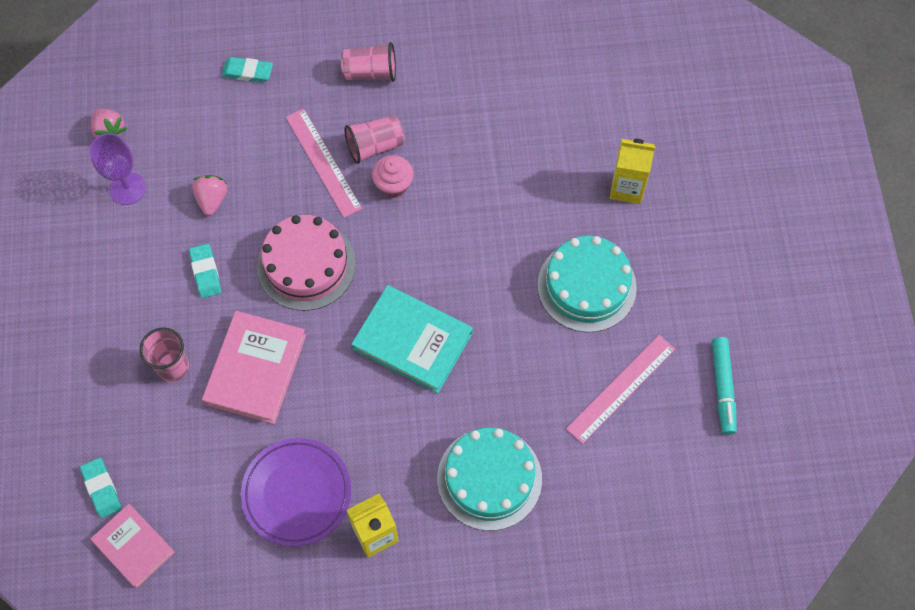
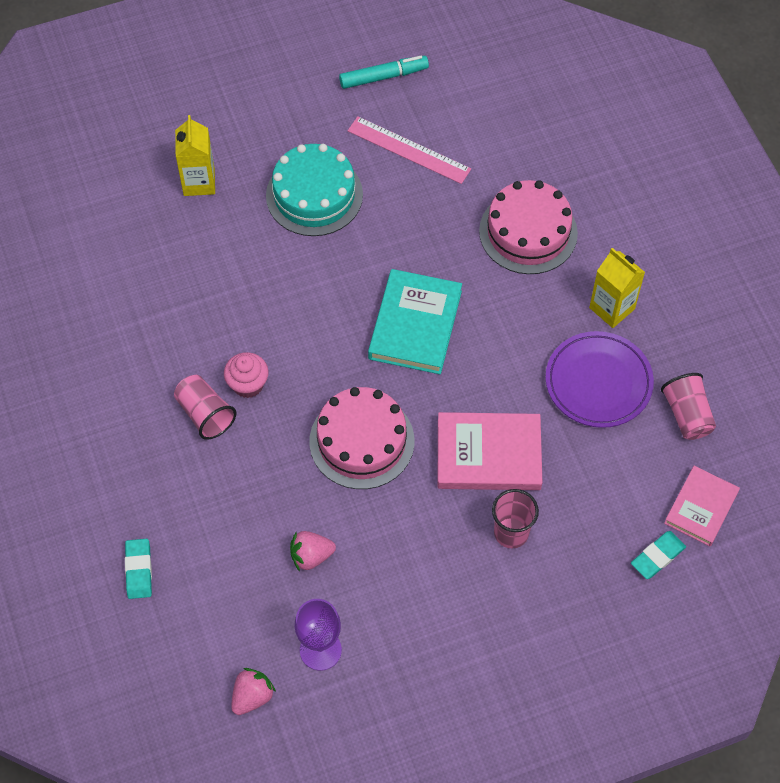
camera: 105 degrees left, 5 degrees down
(205, 272) = (398, 535): turquoise eraser -> none
(323, 162) = (237, 459): pink ruler -> none
(370, 72) = (112, 442): pink cup -> pink cup (687, 414)
(489, 478) = (528, 232): turquoise cake -> pink cake

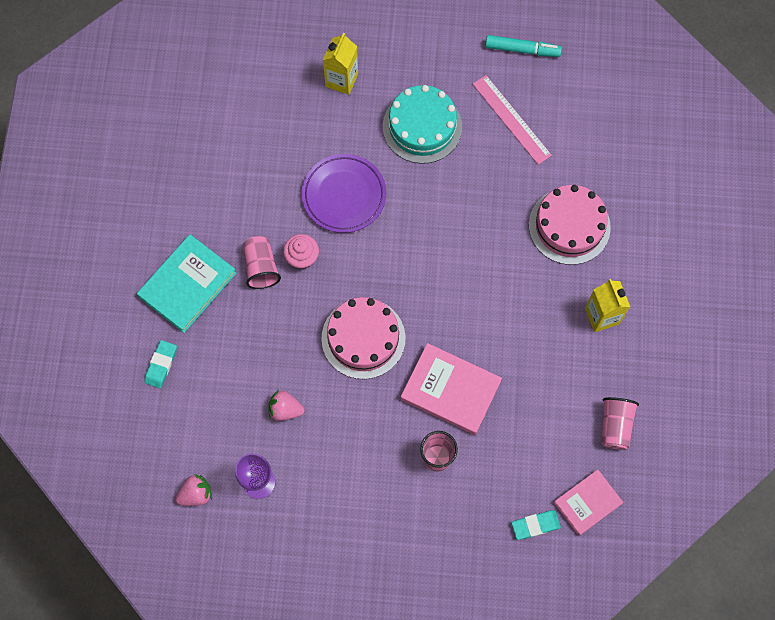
camera: 25 degrees right, 10 degrees up
(415, 325) = (446, 264): turquoise book -> turquoise book (187, 285)
(598, 382) = (561, 370): purple plate -> purple plate (344, 195)

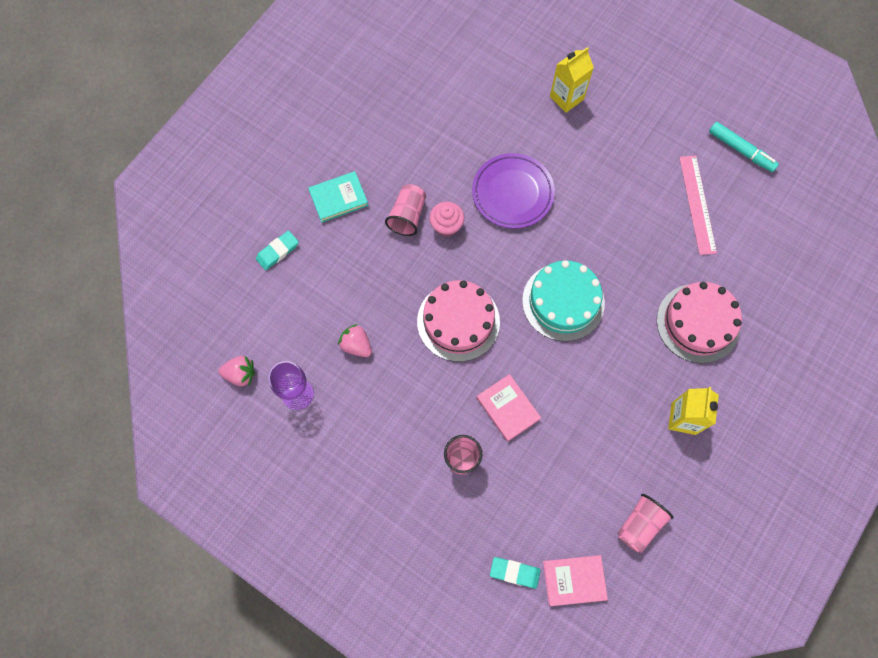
camera: 30 degrees right, 0 degrees up
(187, 285) = (338, 198): turquoise book -> turquoise book, size x0.65
(422, 126) = (614, 170): turquoise cake -> turquoise cake (563, 302)
(450, 390) = (508, 408): pink book -> pink book, size x0.65

